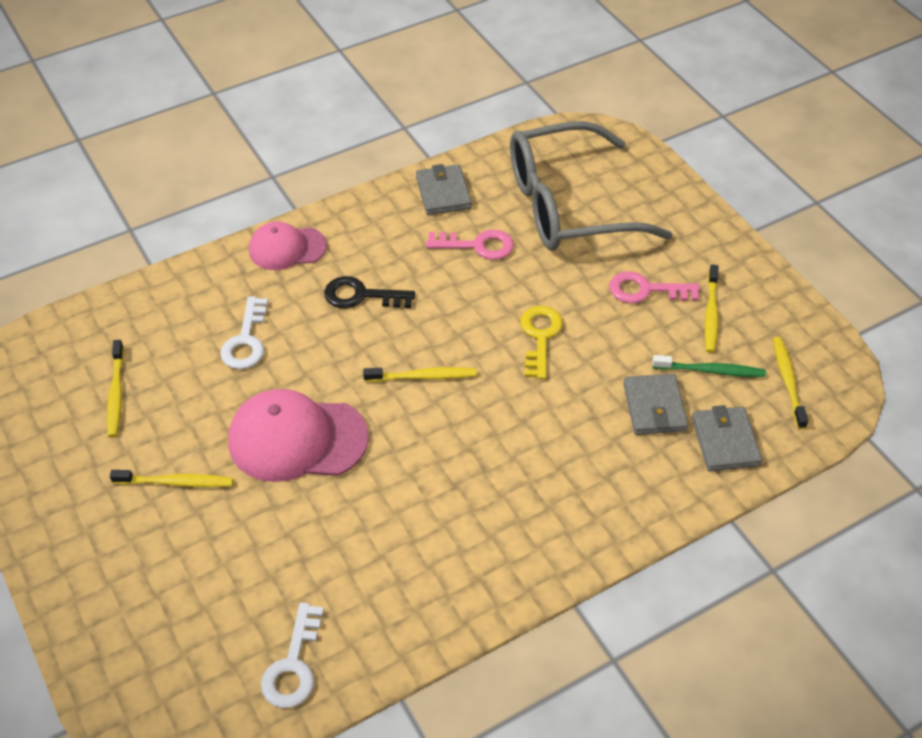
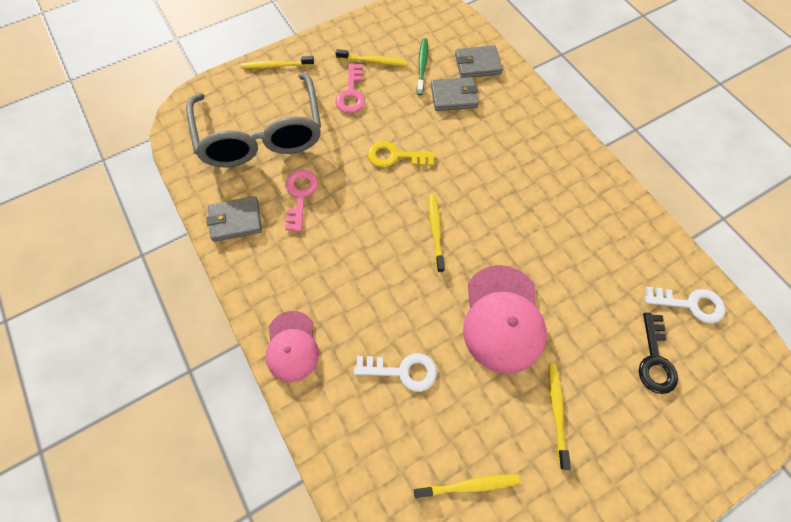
camera: 90 degrees left, 15 degrees up
(361, 296) = (352, 279): black key -> black key (655, 360)
(788, 381) = (428, 31): yellow toothbrush -> yellow toothbrush (276, 66)

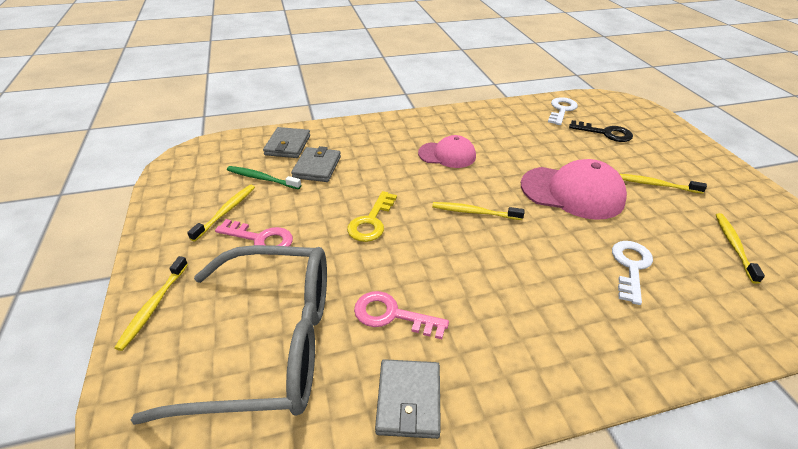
camera: 75 degrees left, 25 degrees down
(292, 346) = (609, 360): pink cap -> pink cap (447, 155)

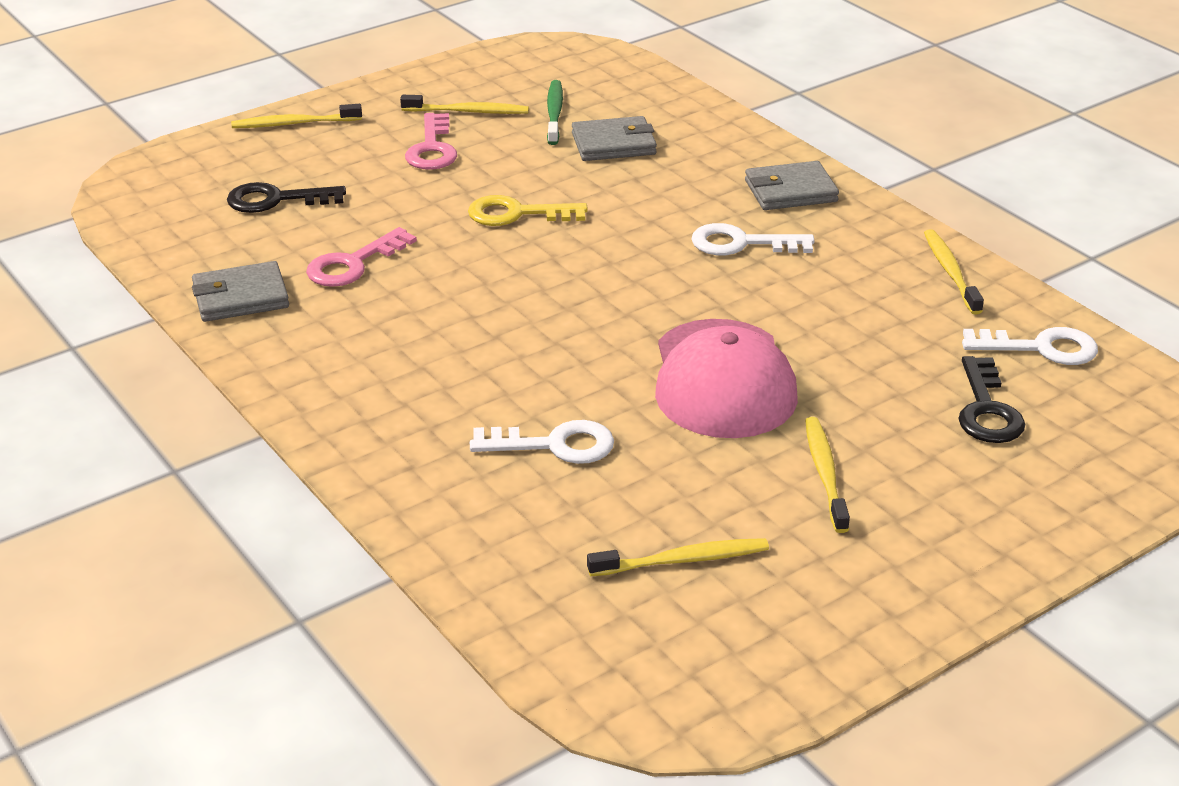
camera: 70 degrees right, 5 degrees down
(268, 343) = (276, 200): grey glasses -> black key
(288, 145) = (652, 107): grey wallet -> grey wallet (790, 191)
(392, 315) = (353, 264): pink key -> pink key turned 135 degrees counterclockwise
(447, 155) = (741, 243): pink cap -> white key
(474, 212) = (597, 292): yellow toothbrush -> yellow toothbrush (950, 272)

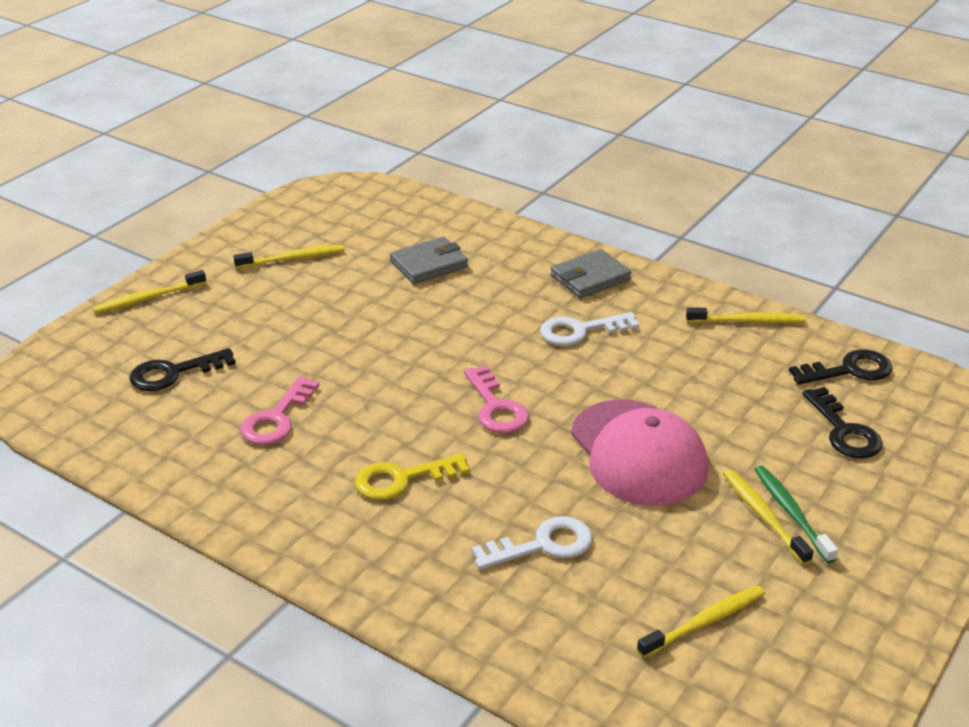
camera: 20 degrees left, 0 degrees up
(240, 297) = (195, 472): grey wallet -> none
(432, 149) = (282, 298): pink key -> pink key (496, 407)
(517, 214) = (388, 343): yellow key -> yellow key (402, 479)
(554, 113) = (365, 246): green toothbrush -> green toothbrush (791, 513)
(950, 272) = (748, 321): yellow toothbrush -> yellow toothbrush turned 120 degrees clockwise
(1041, 348) = (849, 370): white key -> black key

